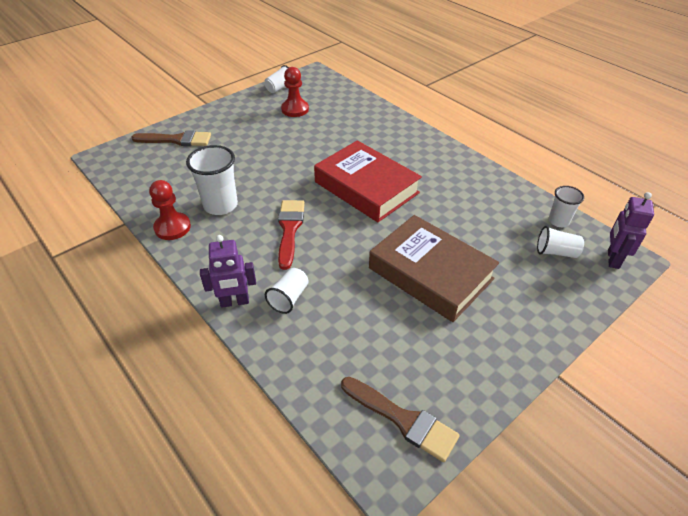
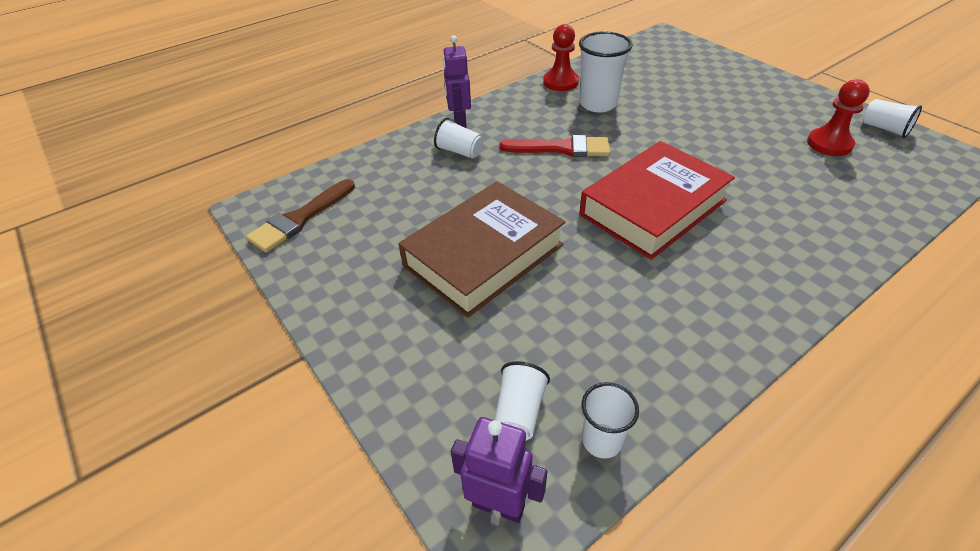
camera: 95 degrees right, 0 degrees up
(177, 140) = (711, 68): brown brush -> none

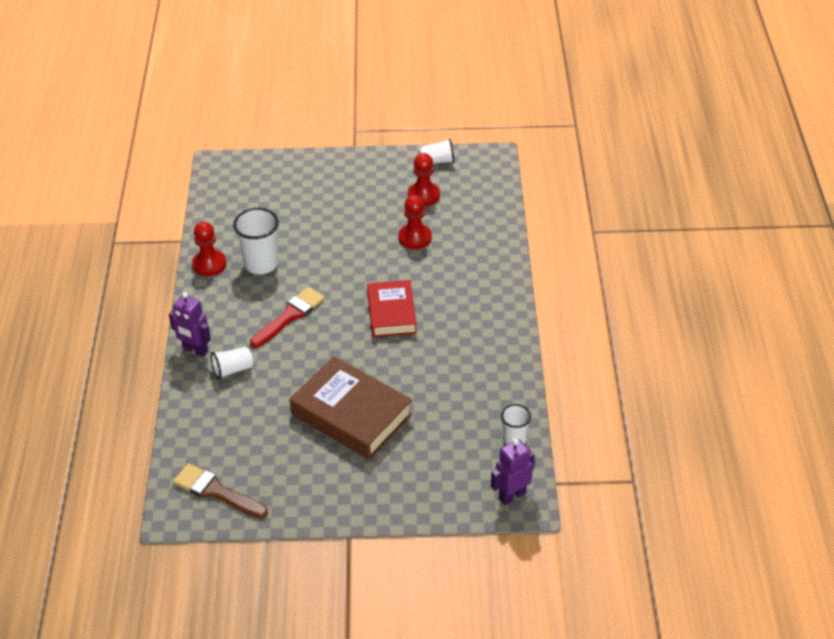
camera: 55 degrees left, 0 degrees up
(300, 219) = (216, 491): brown brush -> brown brush turned 135 degrees clockwise
(483, 255) = (351, 414): brown book -> brown book turned 45 degrees counterclockwise
(519, 412) = (473, 461): white cup -> none
(653, 207) = (391, 313): red book -> red book, size x0.66
(770, 168) = (415, 237): none -> red pawn

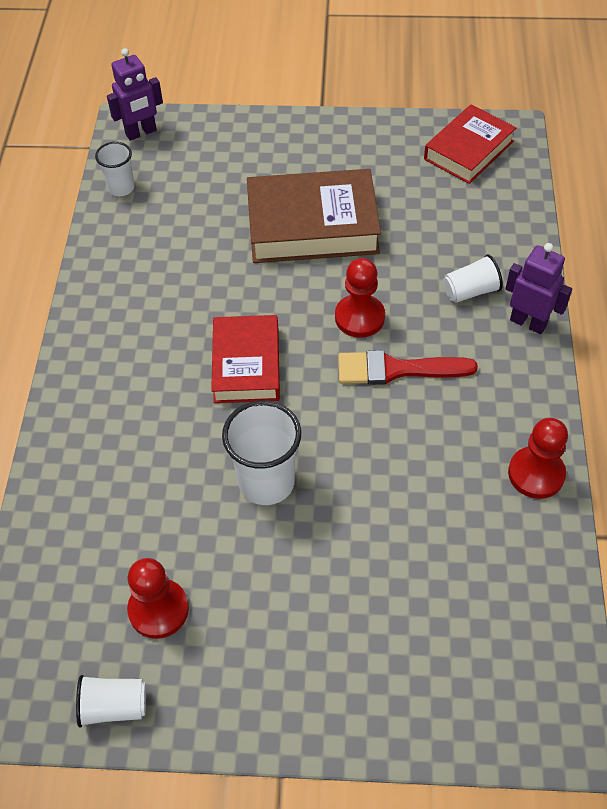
camera: 175 degrees left, 10 degrees up
(216, 491) = (468, 150): brown brush -> red book
(261, 264) = (449, 468): white cup -> white cup (266, 482)
(290, 316) = (396, 369): red brush -> red brush turned 45 degrees clockwise
(351, 414) = (312, 225): brown book -> brown book turned 45 degrees counterclockwise
(415, 237) = (190, 507): red pawn -> red pawn (359, 317)

